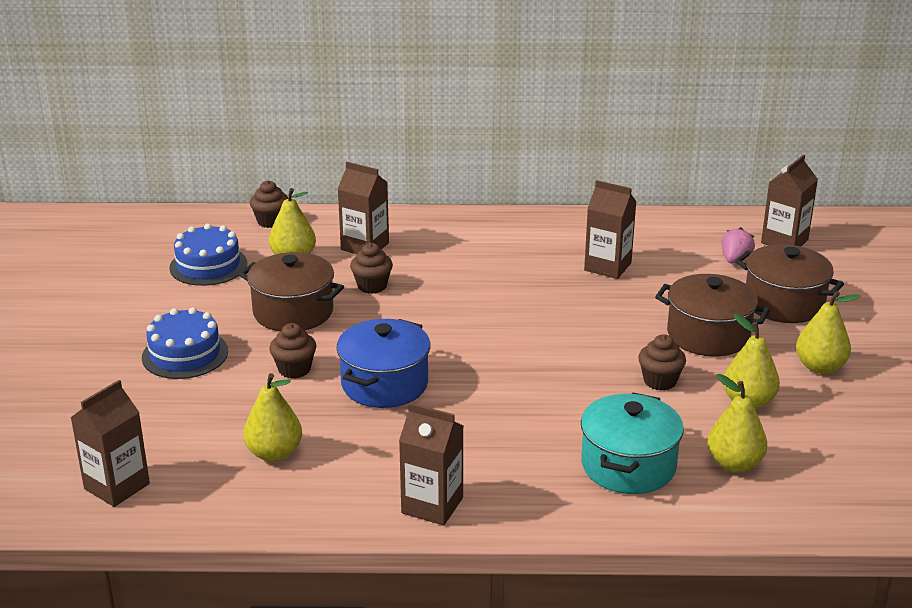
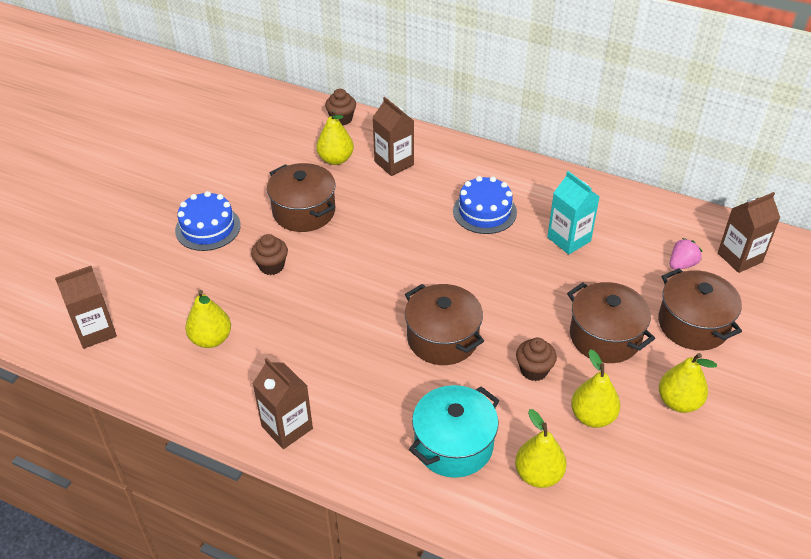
camera: 25 degrees right, 15 degrees up
(208, 265) = (273, 149): blue cake -> blue cake (484, 211)
(372, 286) = (375, 204): brown cupcake -> none
(384, 384) = (325, 301): blue pot -> none
(543, 381) = (442, 338): none -> brown pot
(607, 266) = (569, 239): brown carton -> turquoise carton

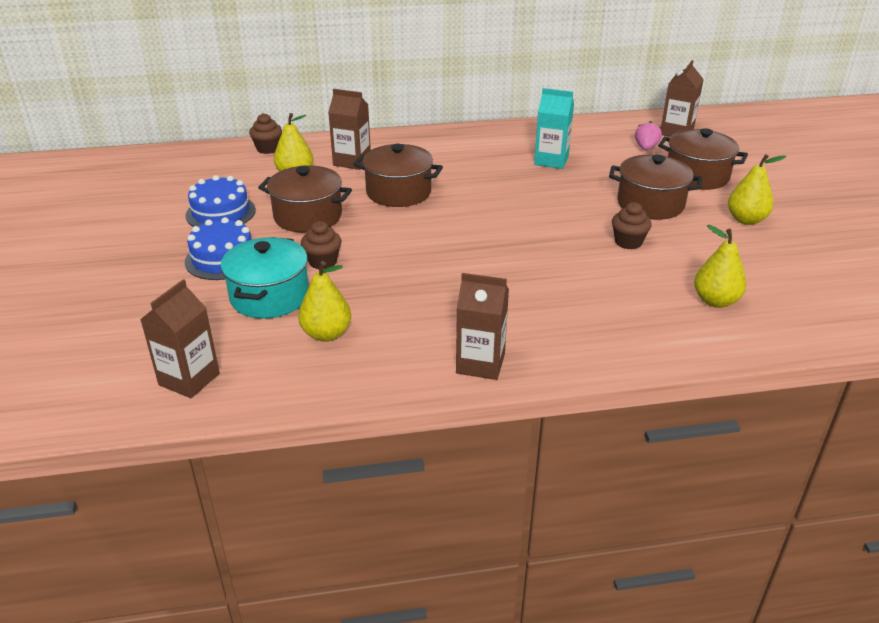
camera: 35 degrees left, 10 degrees down
(442, 338) = (535, 251): brown pot -> brown pot (398, 192)
(453, 445) = (632, 311): turquoise pot -> turquoise pot (269, 296)
(484, 211) = (466, 166): blue cake -> blue cake (220, 213)
(592, 416) = (704, 251): yellow pear -> none

